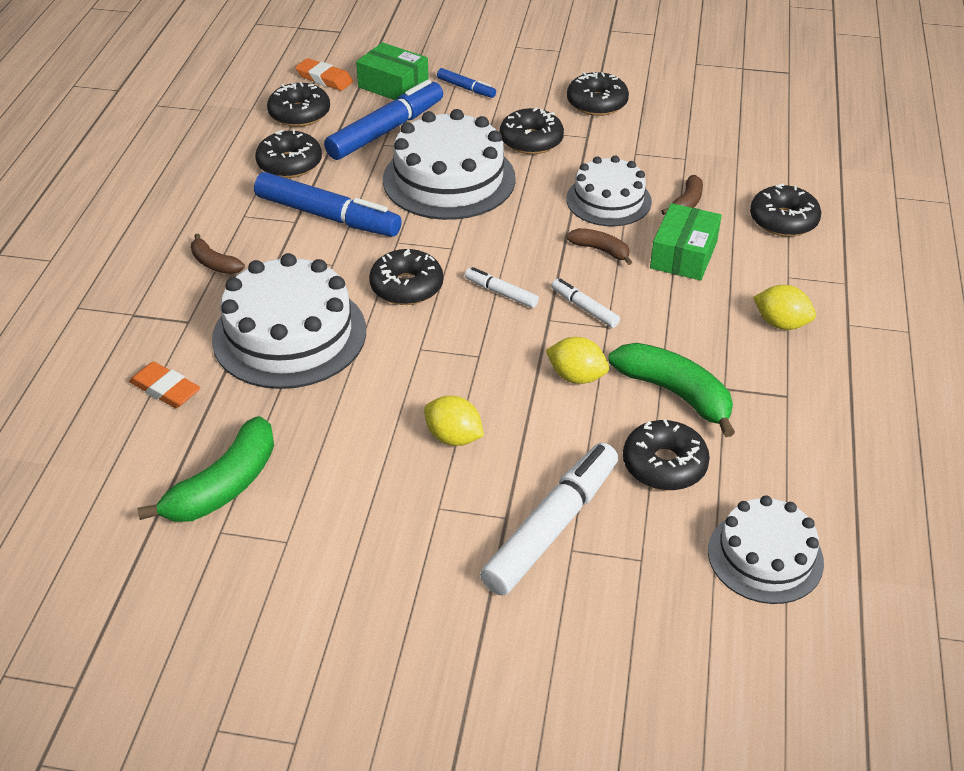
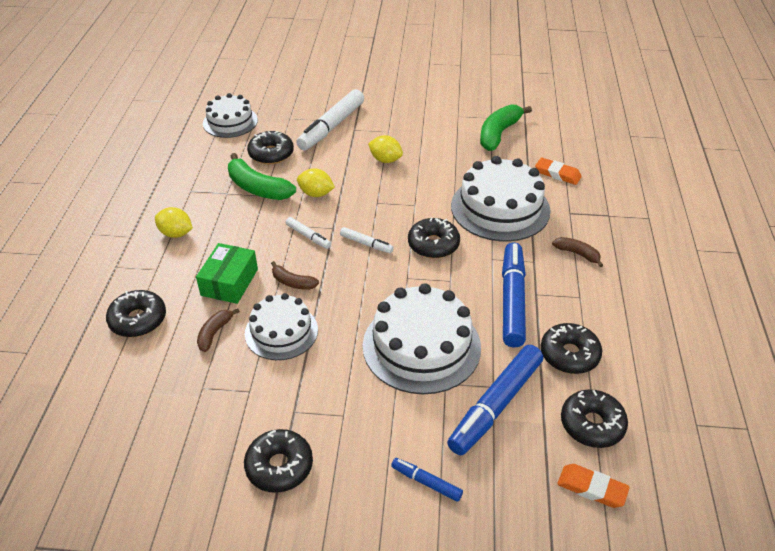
camera: 175 degrees right, 0 degrees up
(328, 216) = (512, 300): blue marker -> blue marker turned 75 degrees clockwise
(393, 85) = (509, 482): green box -> none
(531, 140) = (350, 401): black donut -> none

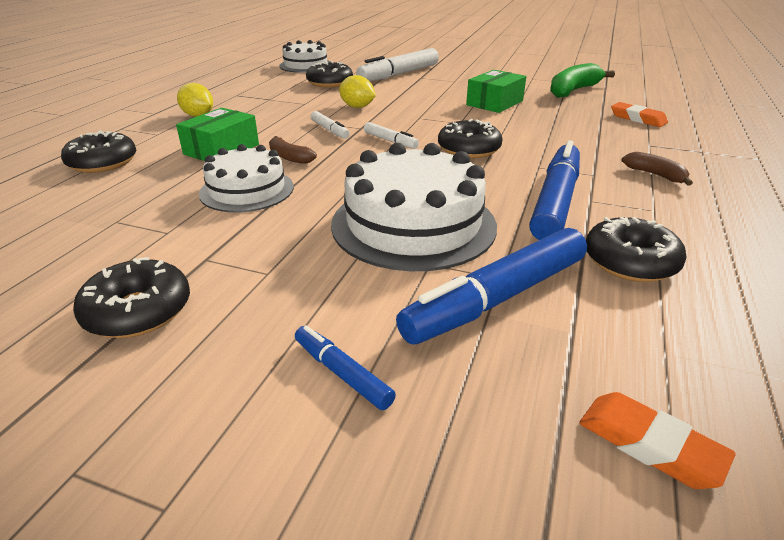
camera: 15 degrees right, 10 degrees down
(215, 333) = (172, 181): brown banana -> none
(257, 188) = (301, 99): green banana -> none
(385, 160) = (442, 95): yellow lemon -> none
(435, 167) = (494, 103): none -> green box
(500, 208) = (560, 133): white cake -> none
(592, 424) = (659, 349): black donut -> none

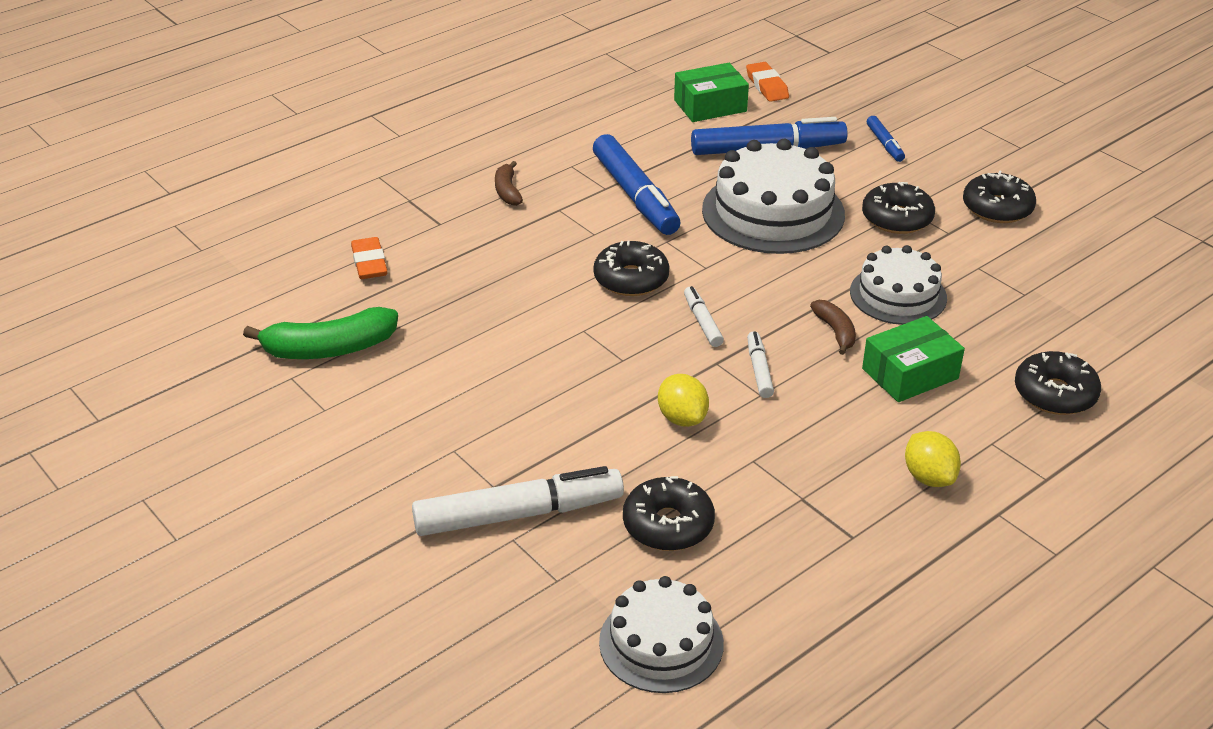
camera: 150 degrees left, 5 degrees up
(494, 103) = (484, 358): green box -> green box (710, 106)
(555, 201) = (635, 196): blue marker -> blue marker turned 75 degrees counterclockwise
(630, 262) = (655, 142): black donut -> black donut (897, 218)

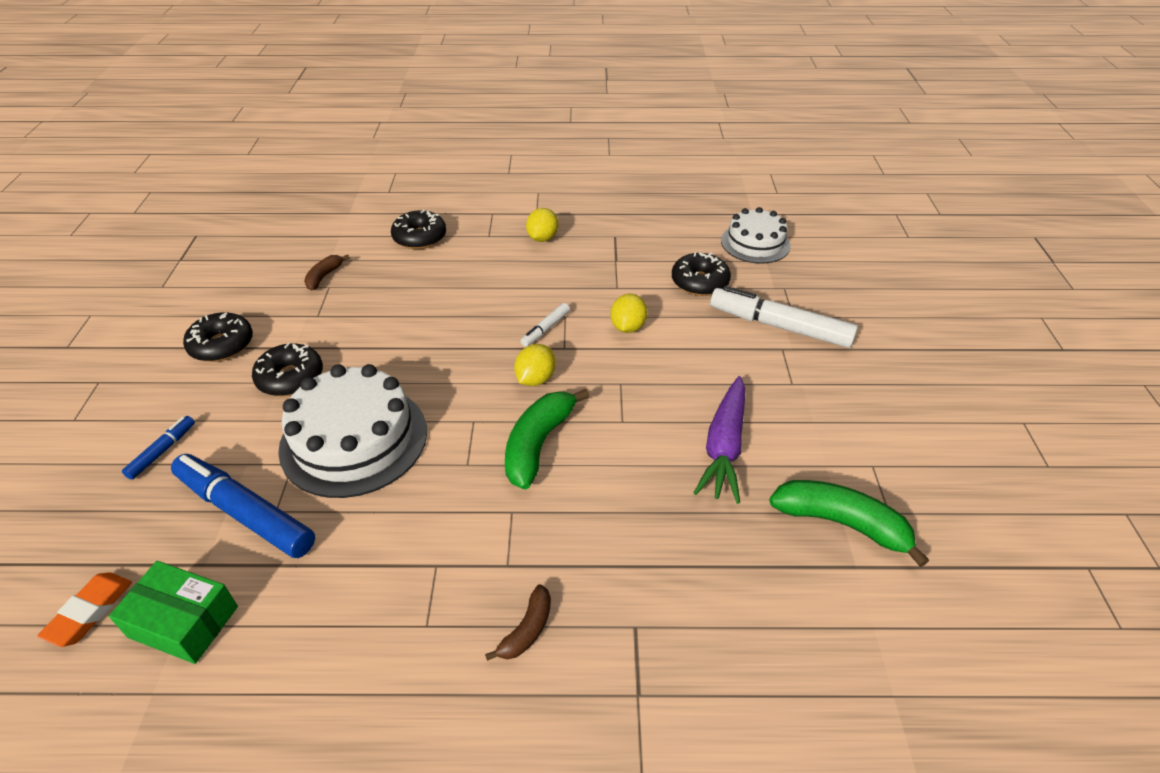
camera: 140 degrees left, 5 degrees up
(369, 263) = (746, 613): orange eraser -> none
(473, 356) = (724, 447): none -> purple carrot
(631, 279) = (538, 444): black donut -> green banana
(635, 196) = (425, 534): blue marker -> none
(702, 322) = (535, 379): white marker -> yellow lemon
(835, 332) = (467, 326): brown banana -> brown banana (324, 276)
(898, 295) = (393, 326): white cake -> none
(910, 374) = (469, 282): green box -> none

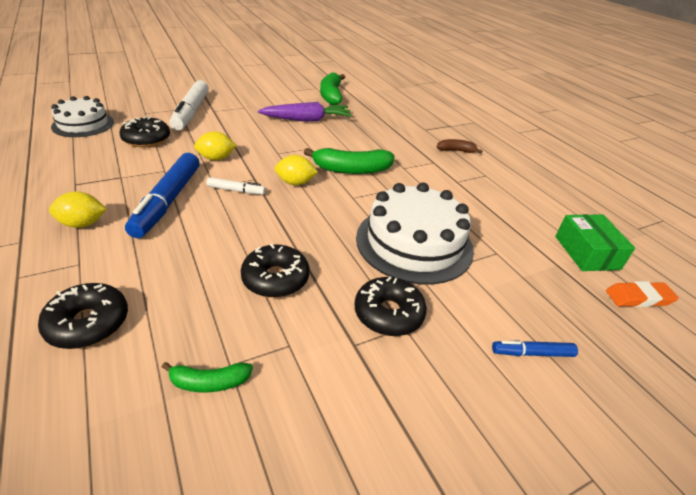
camera: 120 degrees left, 5 degrees down
(222, 345) = (389, 409): black donut -> black donut (275, 279)
(245, 513) = (514, 266): blue marker -> blue marker (168, 201)
(324, 276) = (209, 382): brown banana -> green banana

